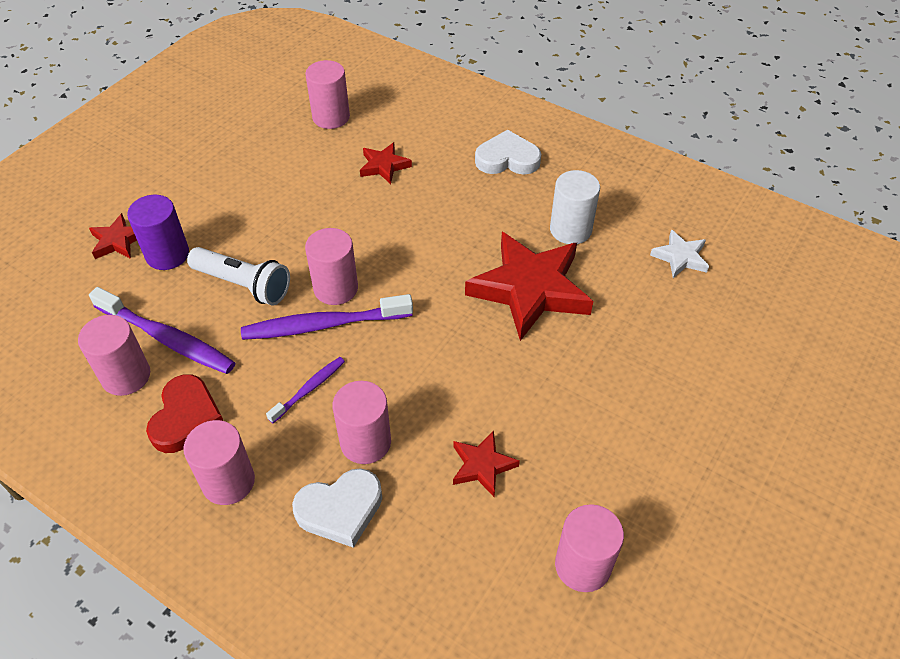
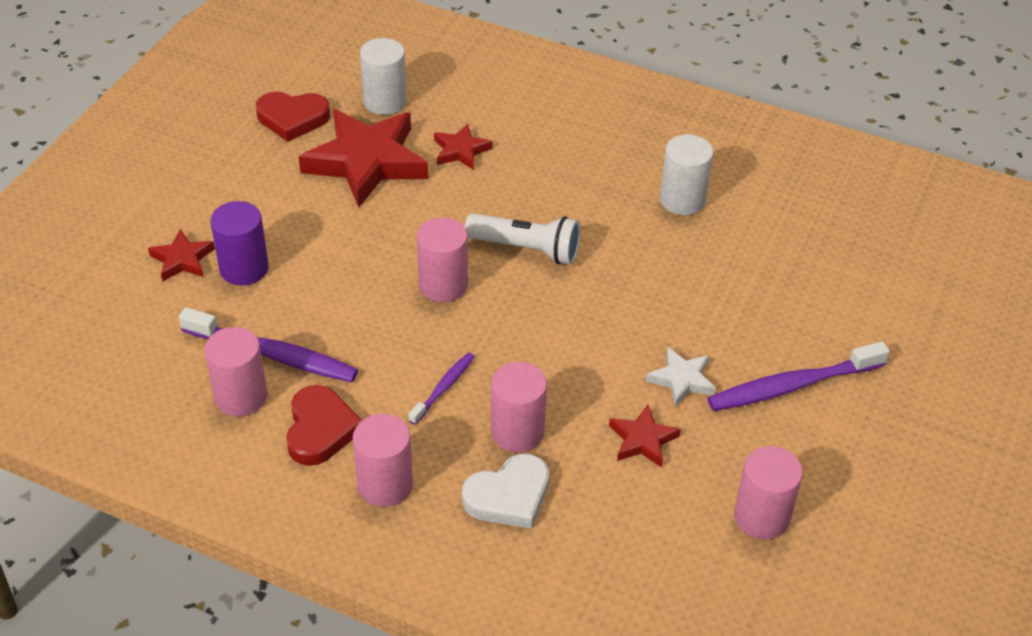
camera: 10 degrees left, 5 degrees down
(244, 285) = (341, 291): white flashlight -> white flashlight (527, 249)
(249, 125) = (292, 118): none -> red heart
(323, 325) = (441, 323): purple toothbrush -> purple toothbrush (792, 386)
(331, 117) = (385, 101): pink cylinder -> white cylinder
(507, 159) = (597, 131): white heart -> none
(530, 289) = (653, 265): red star -> red star (366, 162)
(680, 257) = (804, 217): white star -> white star (682, 379)

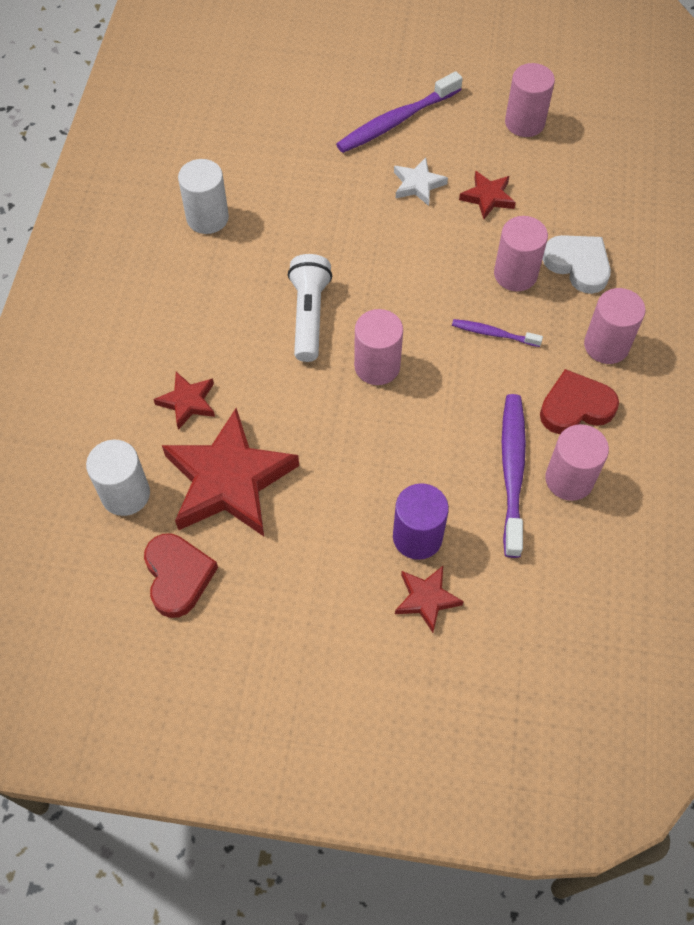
camera: 105 degrees left, 15 degrees up
(792, 386) = (396, 121): purple toothbrush -> purple toothbrush turned 90 degrees clockwise

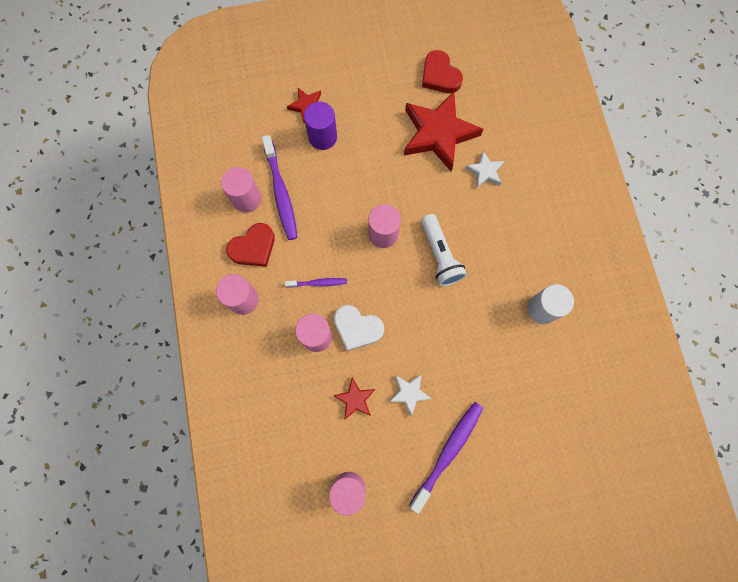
camera: 160 degrees right, 15 degrees up
(125, 494) = (490, 108): white cylinder -> none
(188, 402) = (485, 172): red star -> white star
(578, 265) = (275, 359): white heart -> white heart (357, 328)

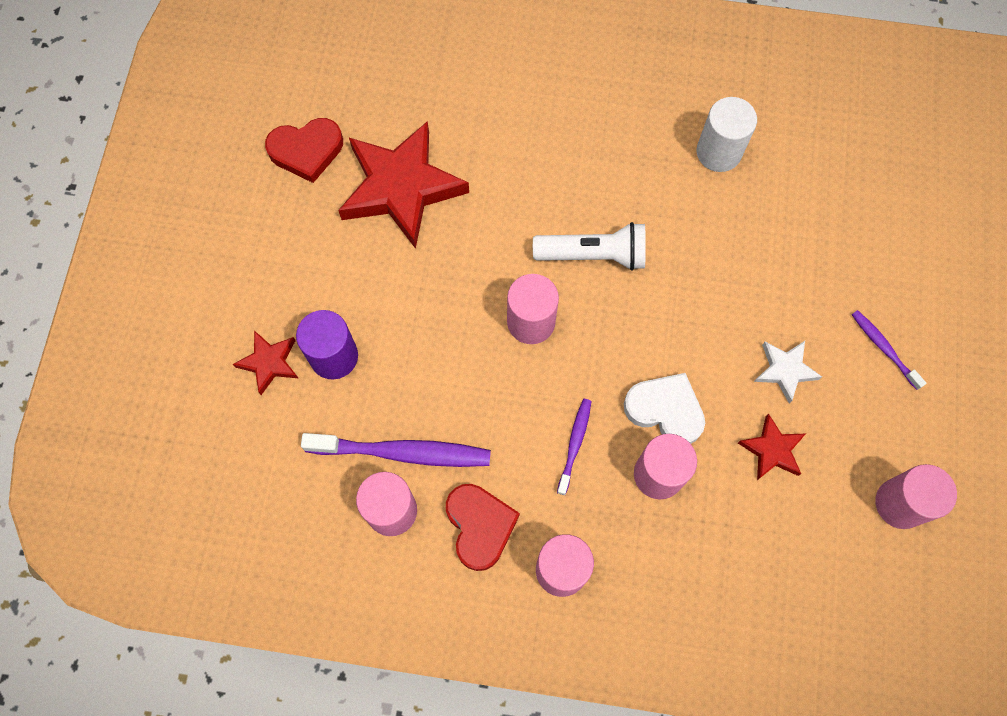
camera: 70 degrees left, 5 degrees down
(357, 328) = (665, 410): white heart -> white heart turned 105 degrees counterclockwise
(448, 452) = (884, 348): purple toothbrush -> purple toothbrush, size x0.54
(485, 172) = (488, 147): white star -> none

